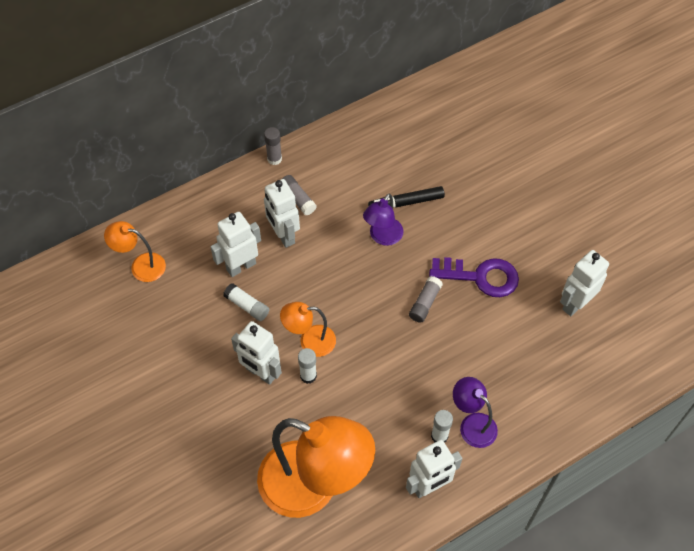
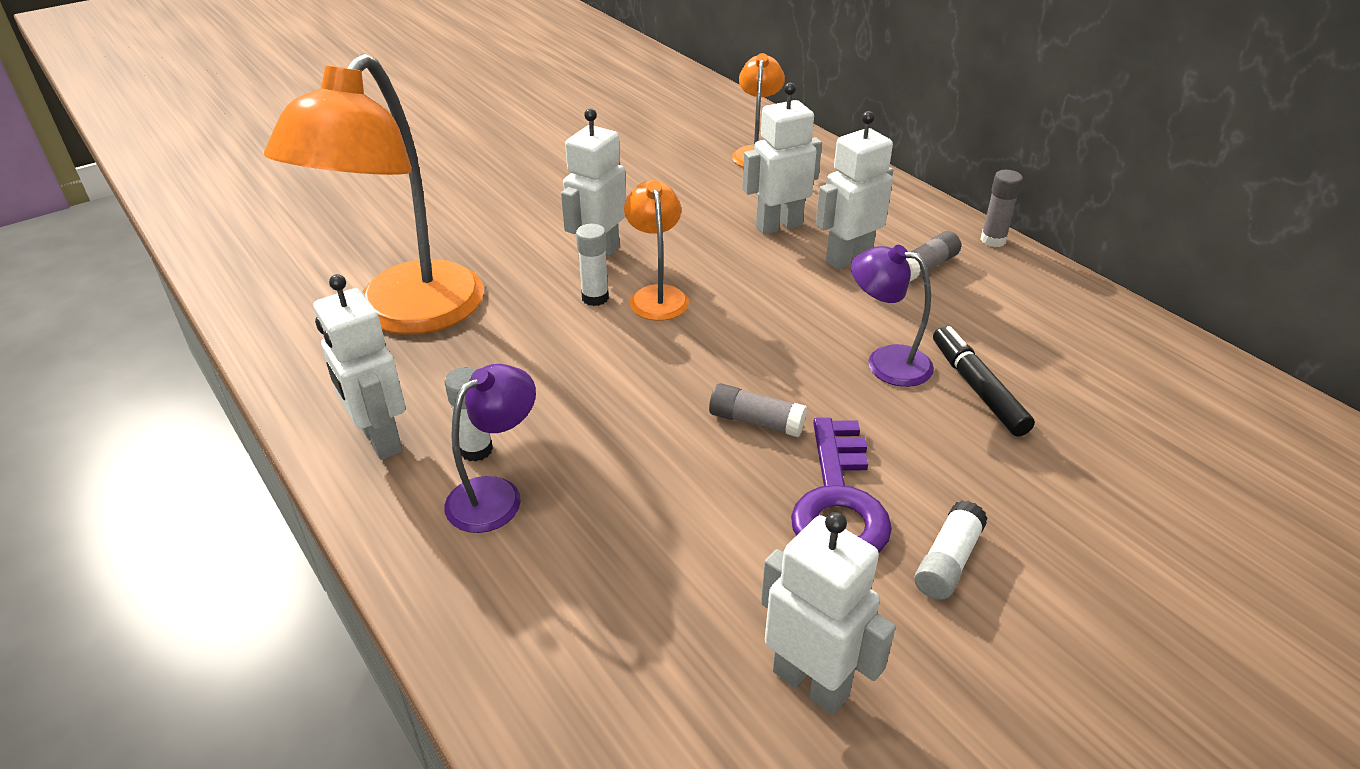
camera: 85 degrees right, 20 degrees down
(241, 266) = (778, 226): white robot -> white robot turned 75 degrees counterclockwise
(247, 306) = (710, 236): white glue stick -> white glue stick (947, 561)

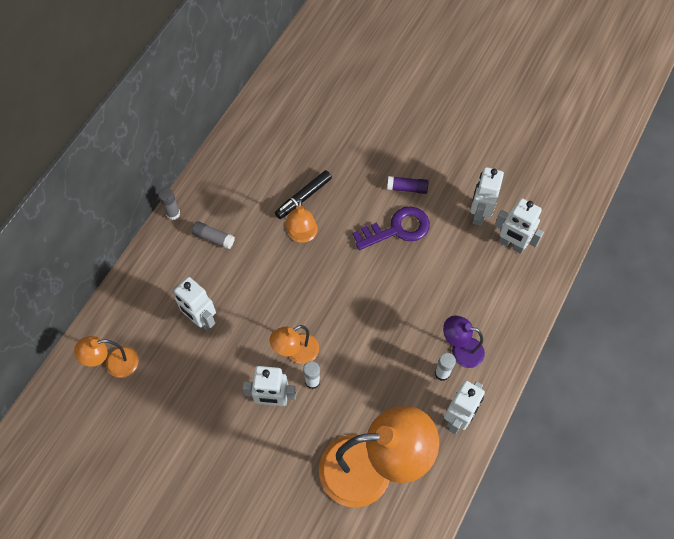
camera: 115 degrees left, 25 degrees up
(756, 421) = (367, 273): grey glue stick -> none
(848, 258) = (220, 275): white robot -> white robot (511, 244)
(885, 362) = (302, 235): purple lamp -> orange lamp
(947, 561) = (407, 188): white glue stick -> purple glue stick

